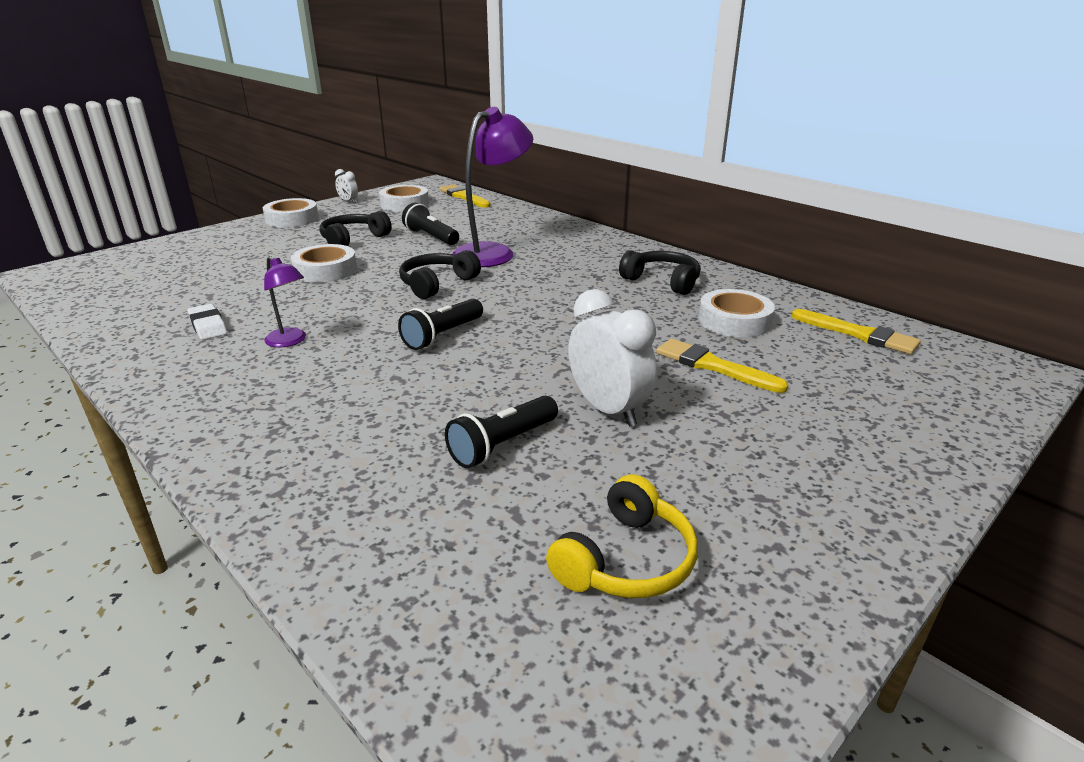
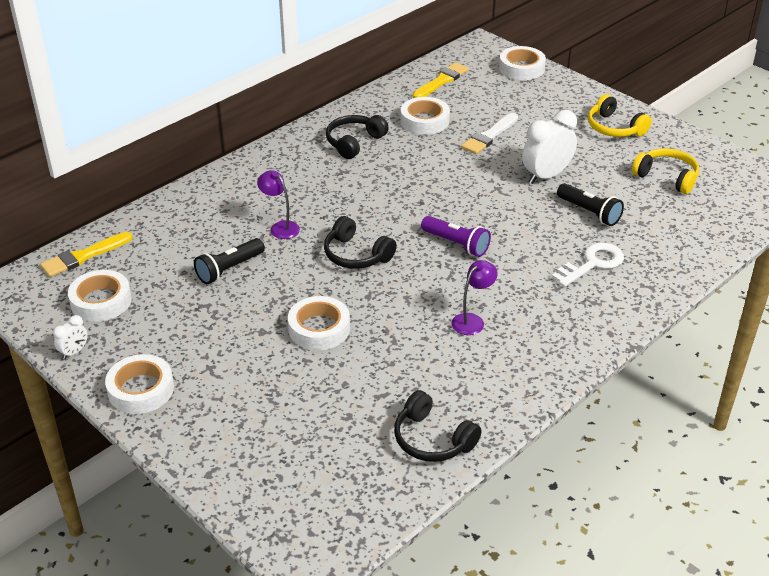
camera: 90 degrees left, 10 degrees up
(208, 326) = (447, 376): white eraser -> none
(353, 239) = (227, 324): black headphones -> black headphones (432, 439)
(364, 436) = (592, 264): none -> white key
(442, 336) = (456, 244): black flashlight -> purple flashlight
(493, 252) = (280, 227): purple lamp -> purple lamp, size x0.50
(713, 366) = (489, 136): yellow brush -> white brush
(803, 502) = (614, 128): none -> yellow headphones
(968, 405) = (521, 68): none -> white tape

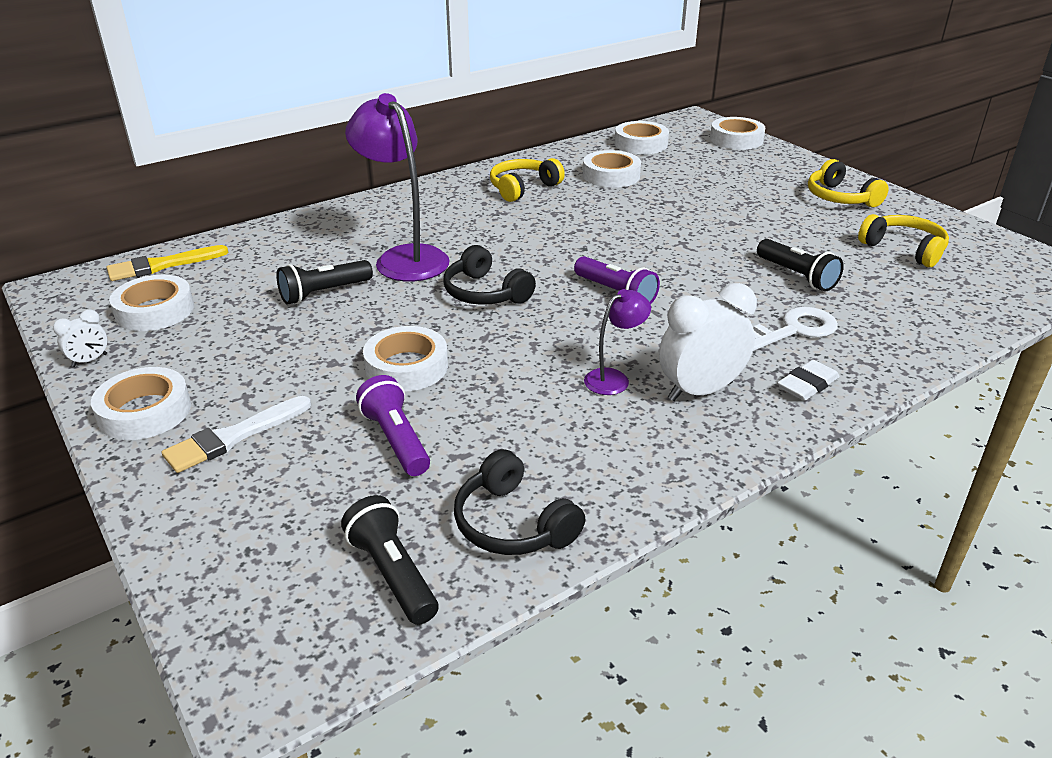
camera: 10 degrees right, 5 degrees down
(280, 227) = (404, 258): purple lamp -> purple lamp, size x2.00
(333, 389) = (396, 440): none -> purple flashlight
(354, 142) = (523, 188): black headphones -> yellow headphones
(365, 483) = (392, 573): none -> black flashlight
(441, 81) = (641, 144): yellow brush -> white tape
(489, 136) = (684, 194): white brush -> white brush (233, 437)
(546, 176) = (747, 236): white clock -> white clock (700, 391)
(608, 309) = (807, 385): none -> white eraser

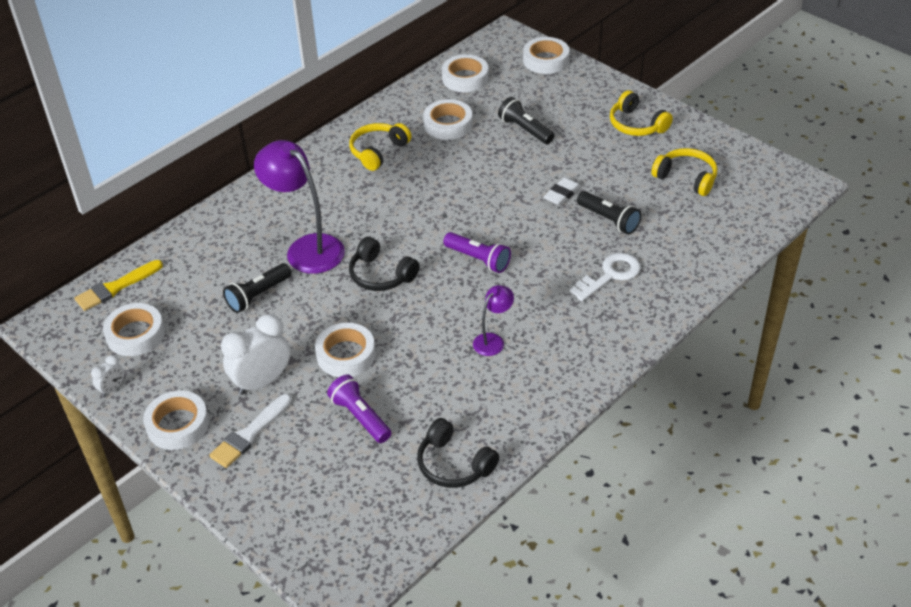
camera: 10 degrees left, 10 degrees up
(392, 573) = (391, 510): black flashlight -> black flashlight (525, 130)
(700, 391) = (553, 341): white clock -> white clock (262, 382)
(807, 385) = (623, 323): white eraser -> white eraser (562, 194)

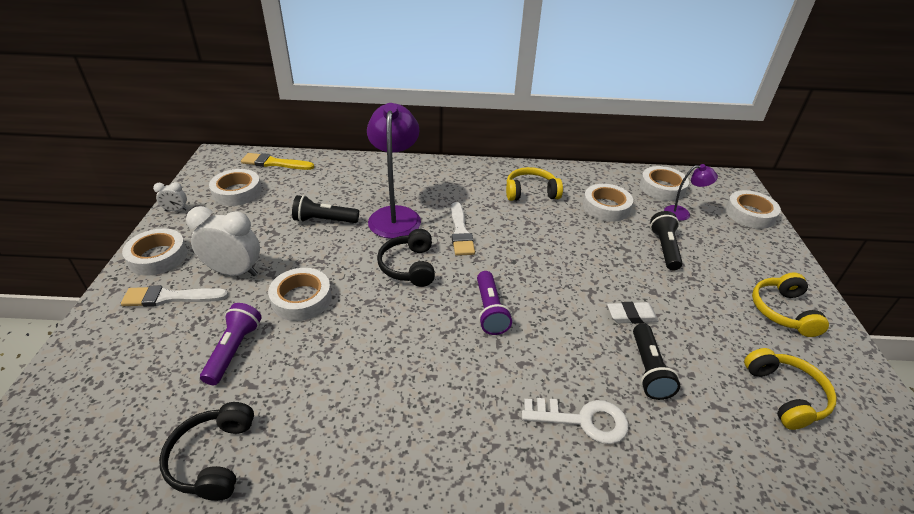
camera: 45 degrees right, 5 degrees down
(376, 223) = (460, 232): none -> white brush
(493, 340) = (404, 383): purple lamp -> purple lamp (682, 213)

